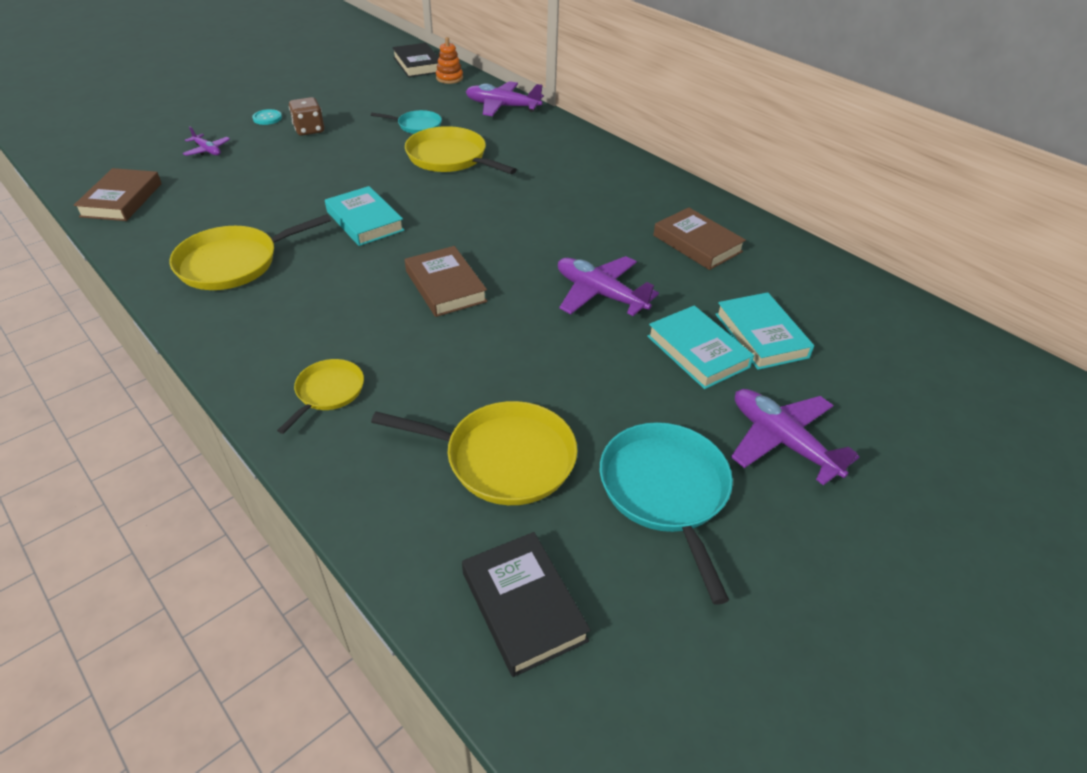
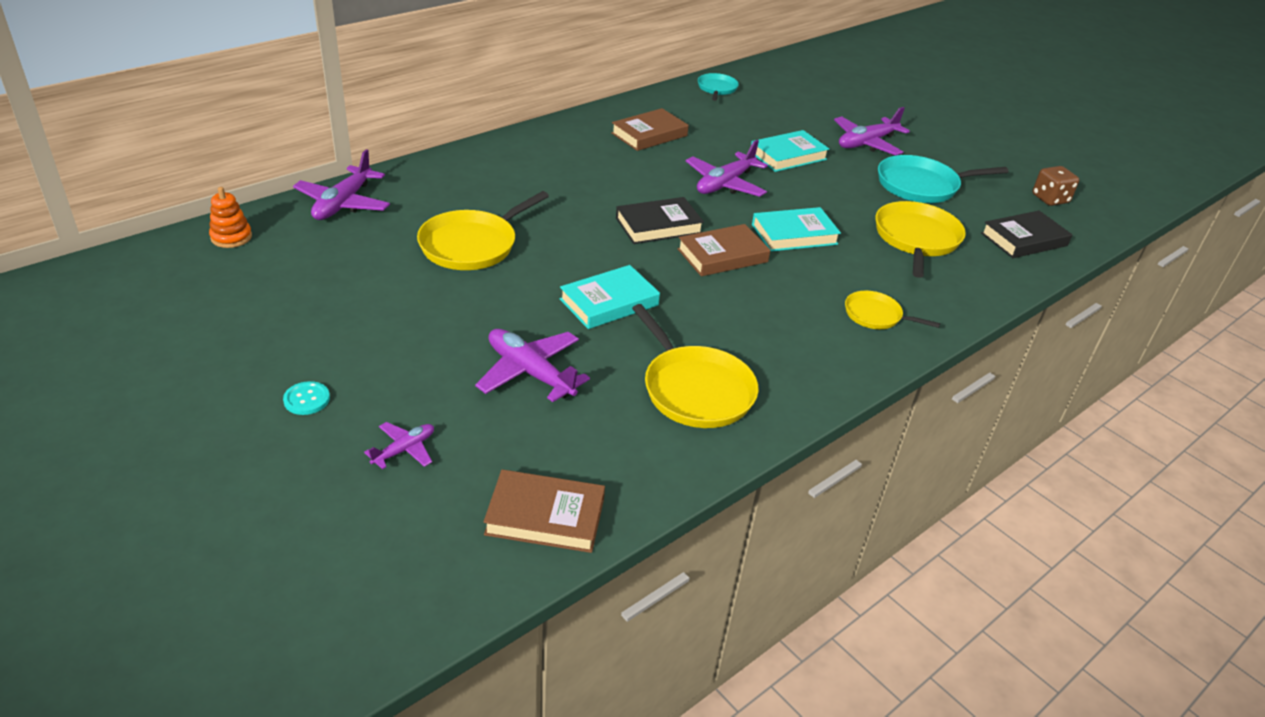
camera: 90 degrees left, 5 degrees down
(275, 189) = (530, 372): none -> purple plane
(309, 130) = (362, 355): brown dice -> brown dice (1050, 199)
(417, 64) = (163, 262): black book -> black book (658, 226)
(417, 126) = (378, 266): turquoise pan -> turquoise pan (717, 89)
(761, 335) = (765, 131): turquoise book -> turquoise book (794, 234)

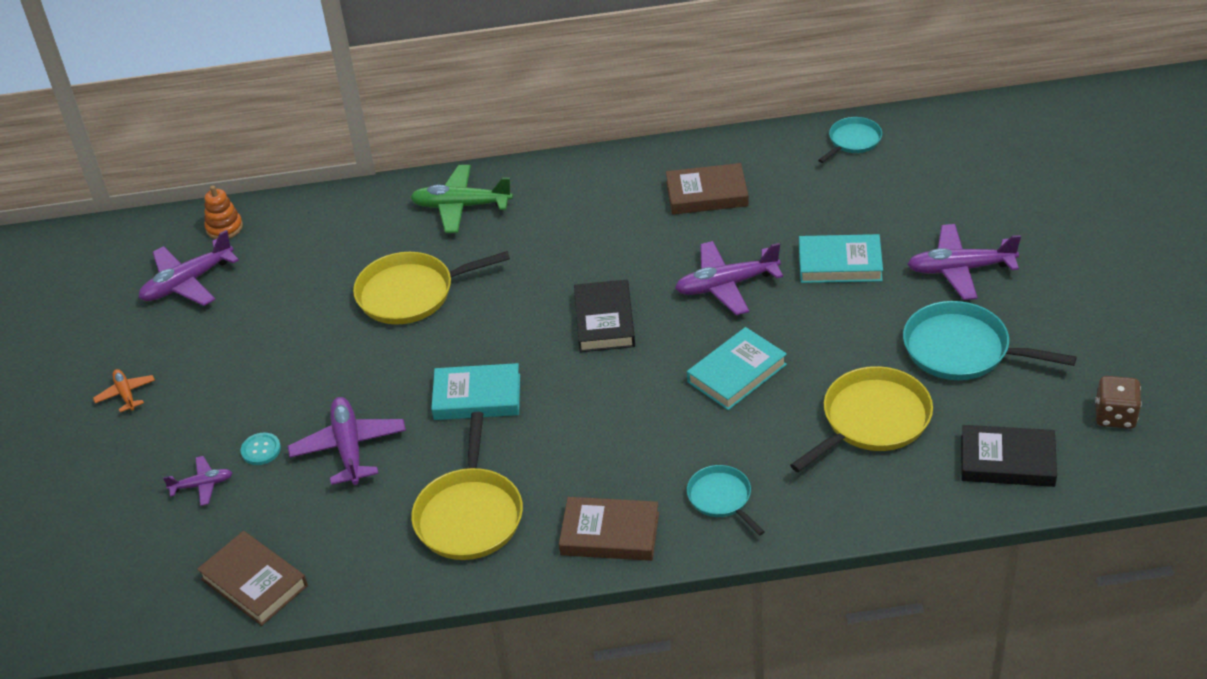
camera: 40 degrees right, 5 degrees up
(238, 397) = (126, 394): none -> orange plane
(307, 399) = (169, 413): turquoise button -> turquoise button (261, 450)
(343, 203) = (338, 212): purple plane -> purple plane (188, 282)
(457, 178) = (461, 206): none -> green plane
(658, 226) = (604, 321): black book -> black book turned 75 degrees clockwise
(722, 255) = (635, 377): brown book -> brown book (610, 534)
(794, 234) = (737, 373): turquoise book -> turquoise book turned 60 degrees counterclockwise
(875, 315) = (721, 498): yellow pan -> turquoise pan

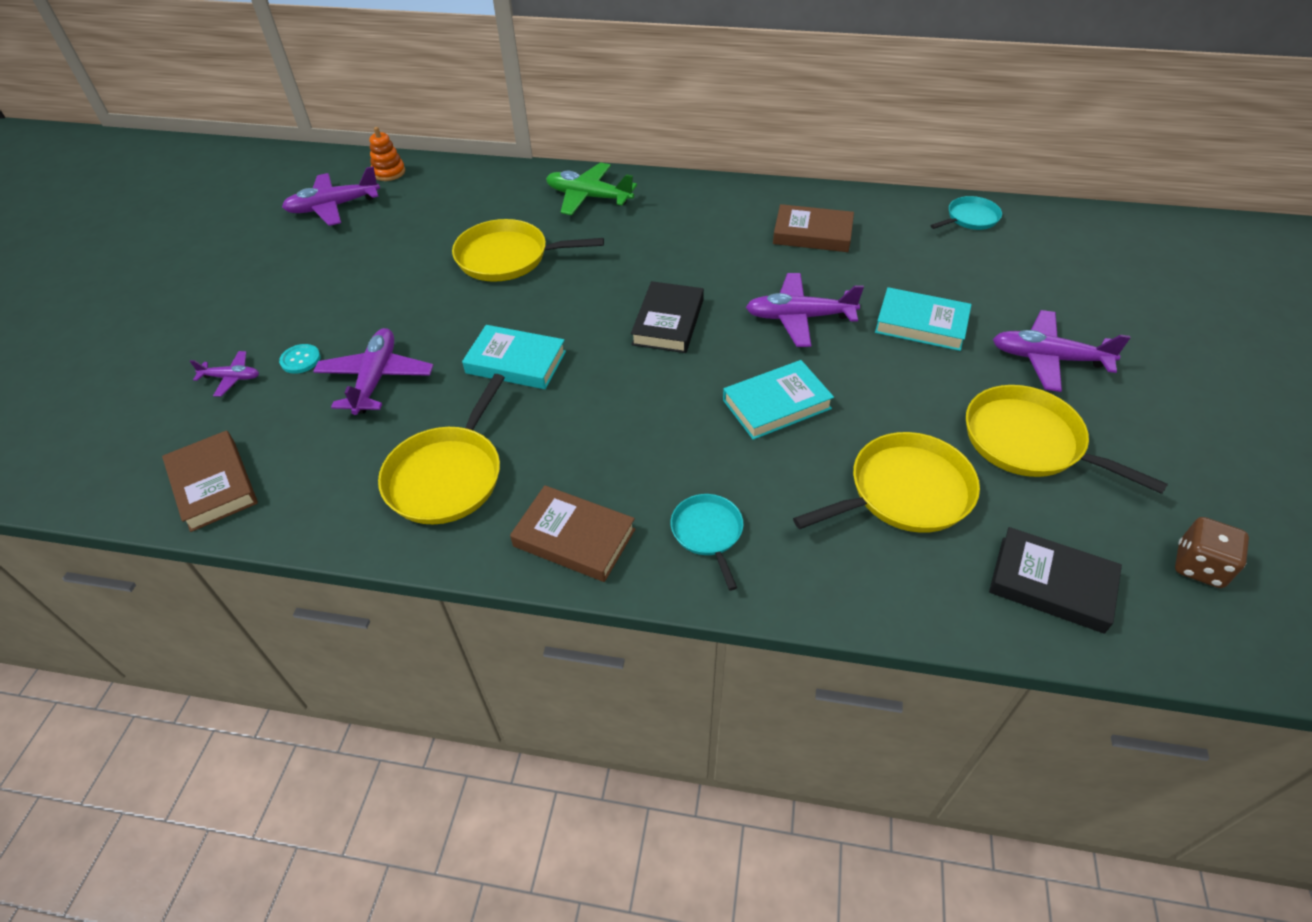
camera: 15 degrees right, 5 degrees up
(126, 394) = (225, 283): orange plane -> none
(961, 349) = (1028, 441): turquoise pan -> yellow pan

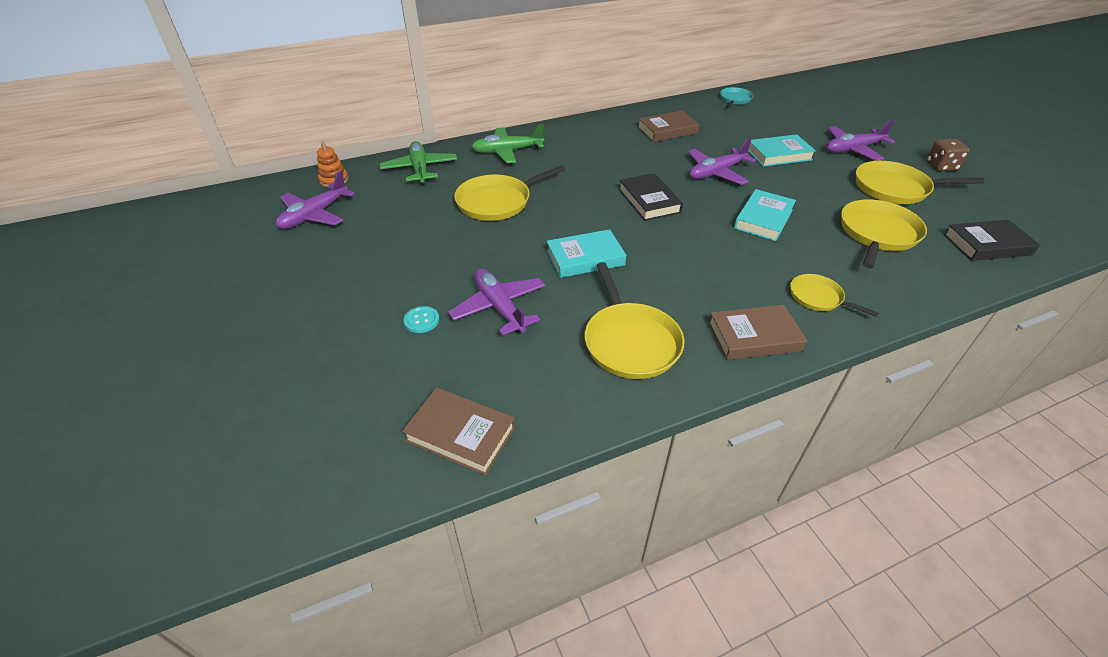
camera: 35 degrees left, 5 degrees down
(231, 378) = (377, 357): purple plane -> none
(478, 188) = (420, 169): none -> green plane
(708, 532) = (818, 297): turquoise pan -> yellow pan
(1199, 566) = (1023, 211): brown dice -> brown dice (941, 166)

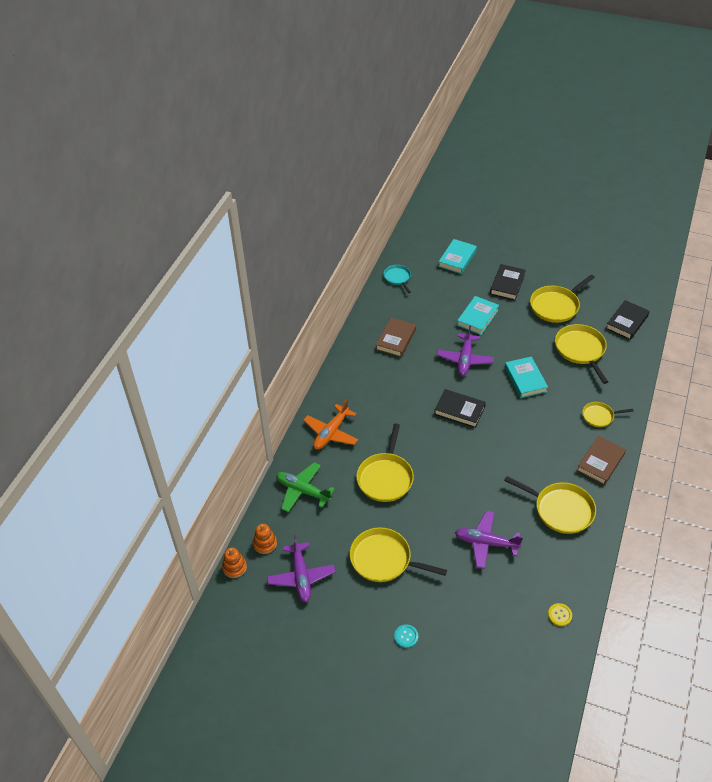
camera: 45 degrees left, 5 degrees up
(289, 179) = (234, 567): none -> orange stacking toy
(391, 250) = (384, 559): none -> yellow pan
(421, 320) = (464, 582): turquoise button -> turquoise button (406, 636)
(460, 434) = (559, 615): brown book -> yellow button
(507, 151) = (331, 432): green plane -> orange plane
(585, 258) = (481, 478): turquoise book -> turquoise book (457, 259)
(853, 149) = (507, 284): purple plane -> black book
(941, 166) = (559, 269): brown dice -> none

